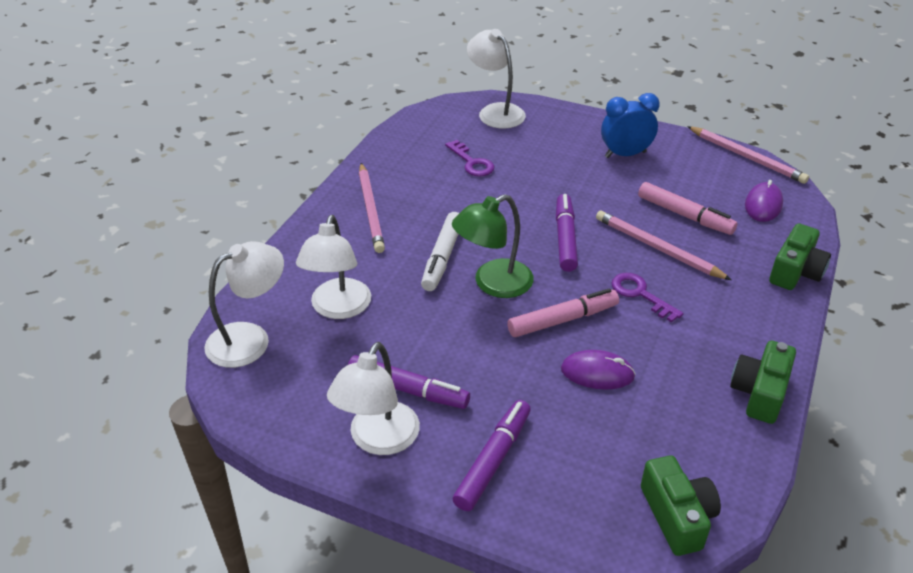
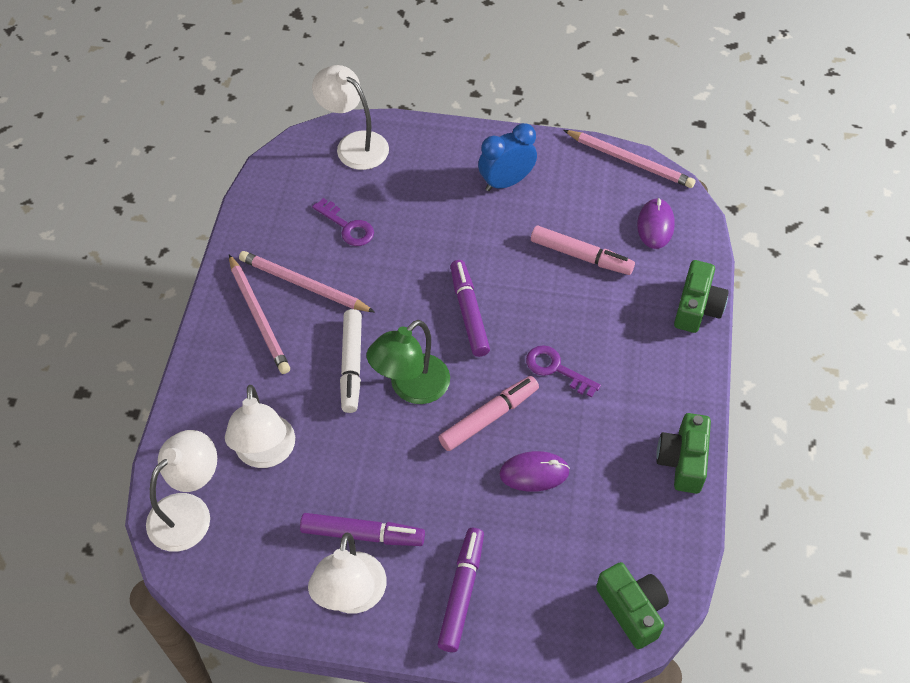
camera: 15 degrees left, 15 degrees up
(657, 248) = (562, 306): pink pencil -> pink pencil (303, 285)

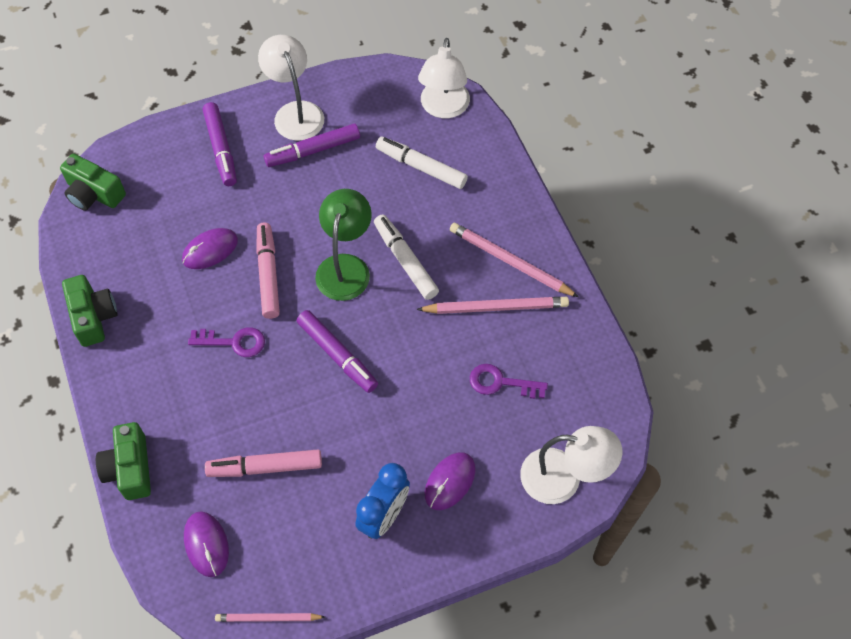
camera: 150 degrees right, 5 degrees up
(265, 454) = (421, 167): white lamp -> white marker
(440, 180) = (450, 482): none -> purple mouse
(489, 417) = (268, 274): pink marker -> pink marker turned 150 degrees clockwise
(630, 161) = (268, 618): pink pencil -> pink pencil, size x0.63

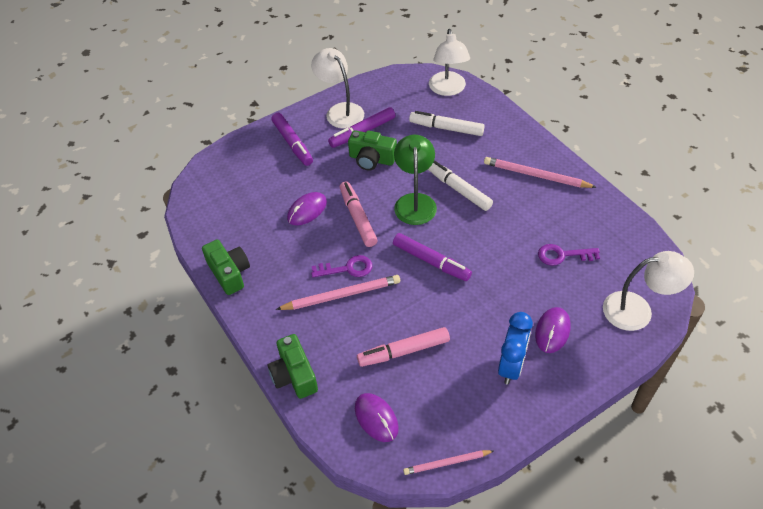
camera: 10 degrees left, 10 degrees down
(94, 193) = (203, 190): green camera -> green camera (371, 159)
(496, 307) = (538, 206): pink pencil -> pink pencil (341, 295)

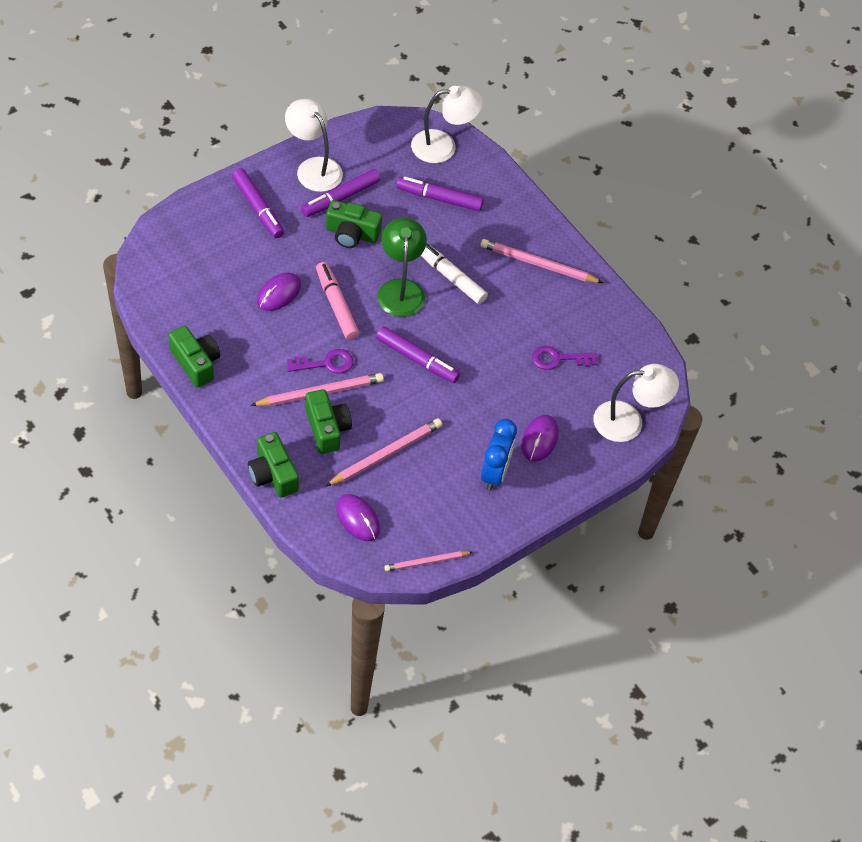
camera: 10 degrees left, 5 degrees up
(347, 328) = (327, 428): none -> green camera
(403, 351) = (386, 454): pink marker -> pink pencil
(446, 128) = (439, 198): white marker -> purple marker
(448, 89) = (443, 146): white lamp -> white lamp turned 90 degrees counterclockwise

